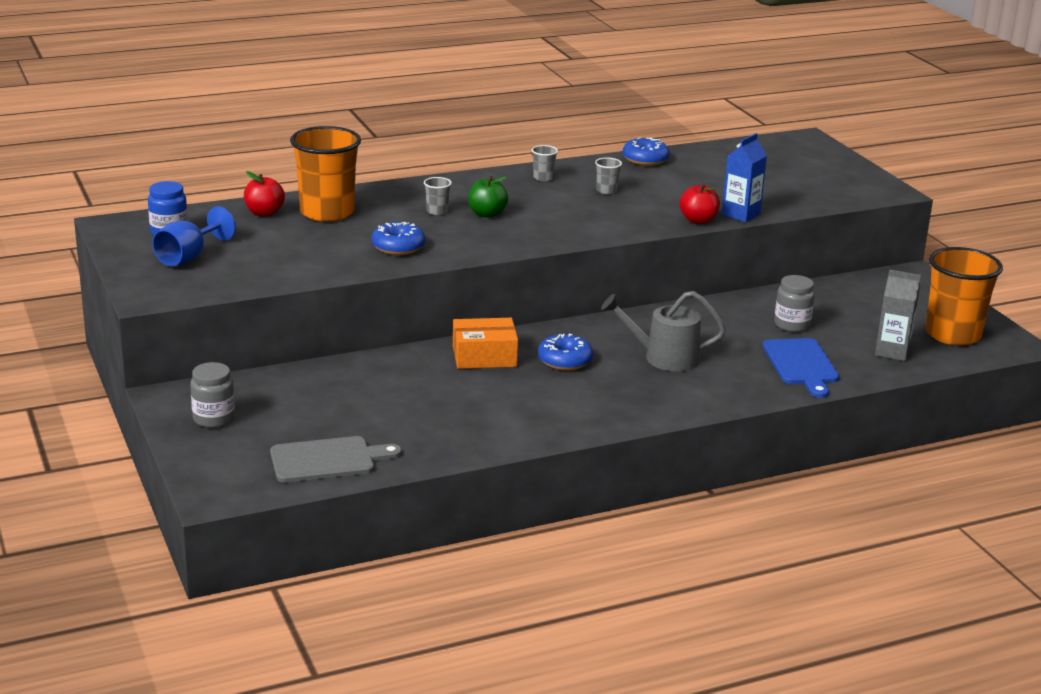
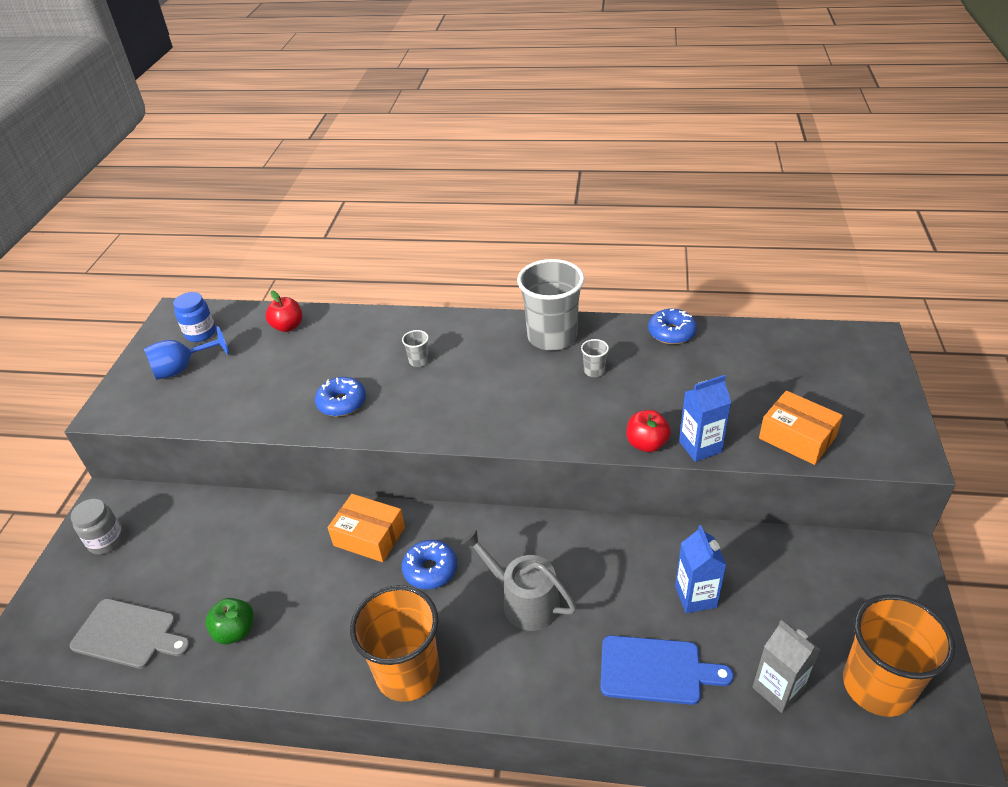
camera: 35 degrees right, 15 degrees up
(327, 212) = (333, 338): orange cup -> orange cup (408, 673)
(487, 214) = (456, 376): green apple -> green apple (235, 631)
(543, 178) = (552, 337): grey cup -> grey cup, size x2.47
(792, 325) = (695, 596): grey jar -> blue carton
(801, 364) = (656, 670): blue cutting board -> blue cutting board turned 105 degrees counterclockwise
(806, 197) = (797, 437): none -> orange box

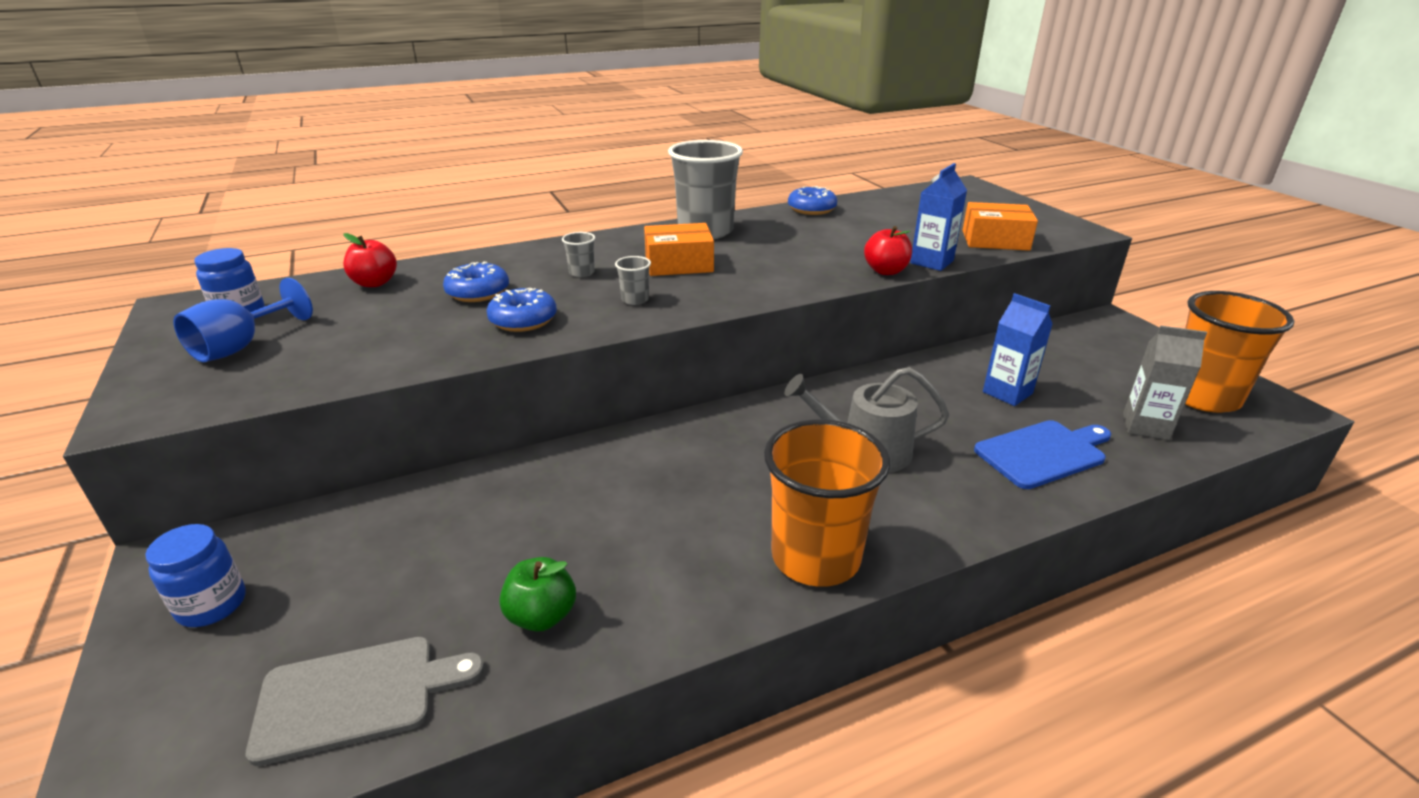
camera: 35 degrees left, 10 degrees down
(106, 541) = (212, 605): grey jar -> blue jar
(369, 536) = (634, 460): orange box -> orange box (679, 264)
(430, 570) = (738, 462): blue donut -> blue donut (478, 292)
(594, 371) = (775, 242): grey cup -> grey cup (635, 300)

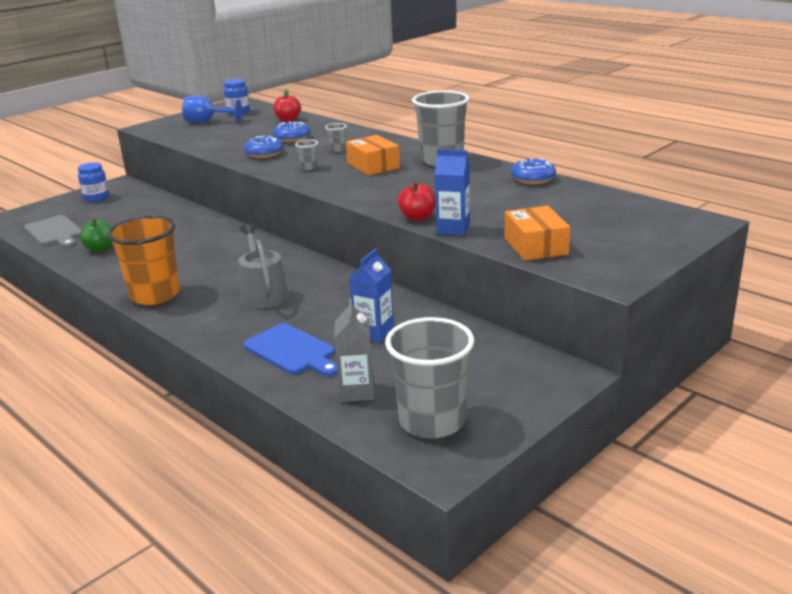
camera: 70 degrees right, 5 degrees down
(1202, 397) = (432, 421): orange cup -> grey cup

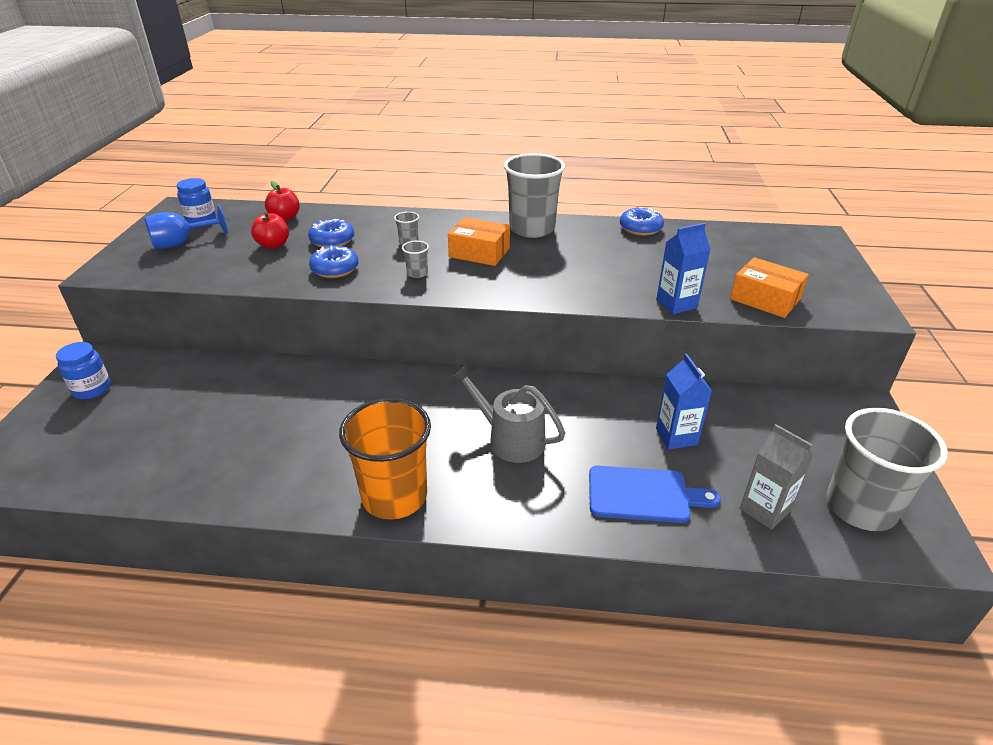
camera: 40 degrees left, 10 degrees up
(55, 232) = (106, 464): grey cutting board -> none
(100, 249) = (218, 462): green apple -> none
(417, 217) = (626, 301): red apple -> red apple (273, 245)

